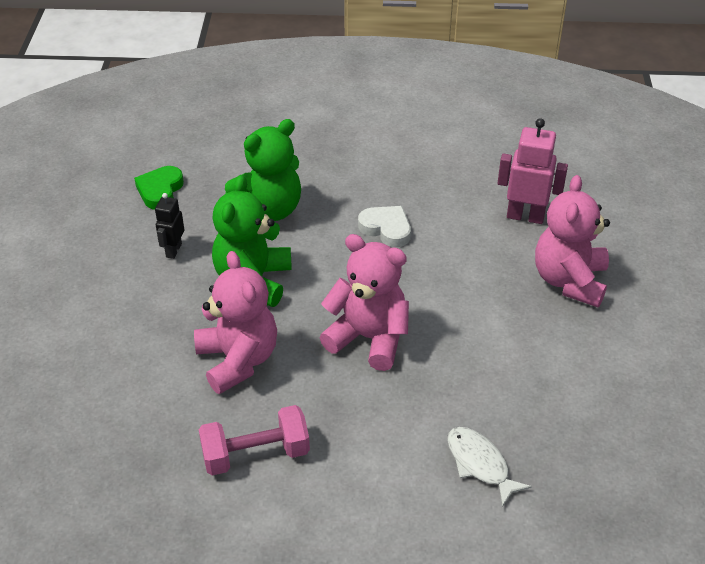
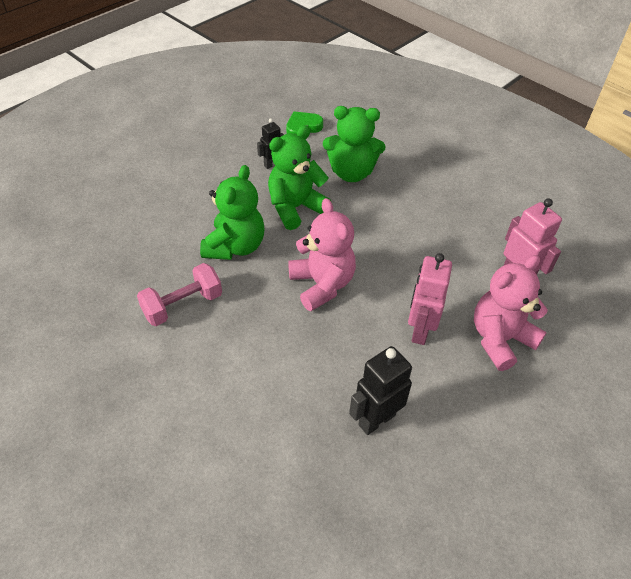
camera: 40 degrees right, 5 degrees up
(238, 360) = (235, 246): pink teddy bear -> green teddy bear
(256, 454) = (183, 305): pink dumbbell -> pink dumbbell turned 60 degrees counterclockwise
(386, 229) = (410, 227): white heart -> none
(480, 464) = (299, 410): white fish -> none
(499, 319) = (419, 330): none -> pink robot
(550, 421) = (376, 419): none -> black robot

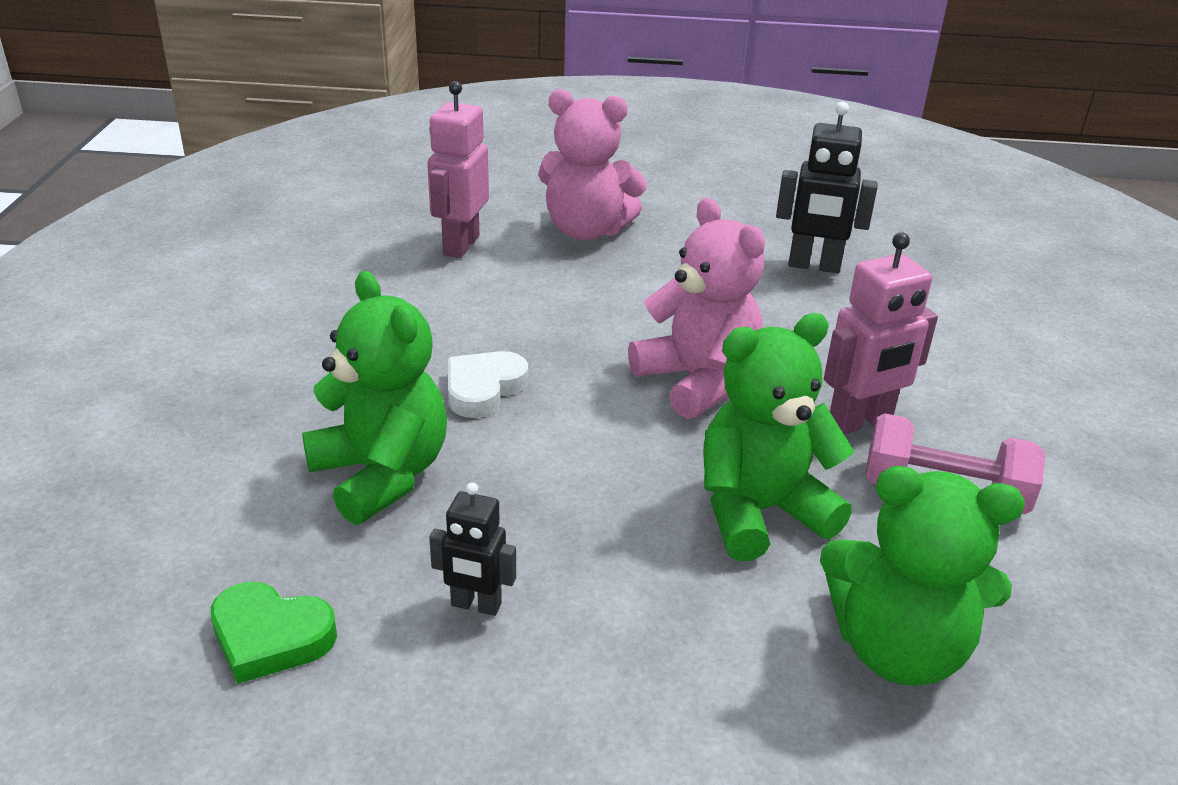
camera: 130 degrees left, 15 degrees down
(295, 208) = (571, 494): green teddy bear -> green teddy bear (897, 649)
(322, 285) = (697, 381): pink teddy bear -> pink teddy bear turned 120 degrees clockwise
(379, 220) = (483, 389): none -> white heart
(419, 330) = (654, 281): pink robot -> pink robot (860, 422)

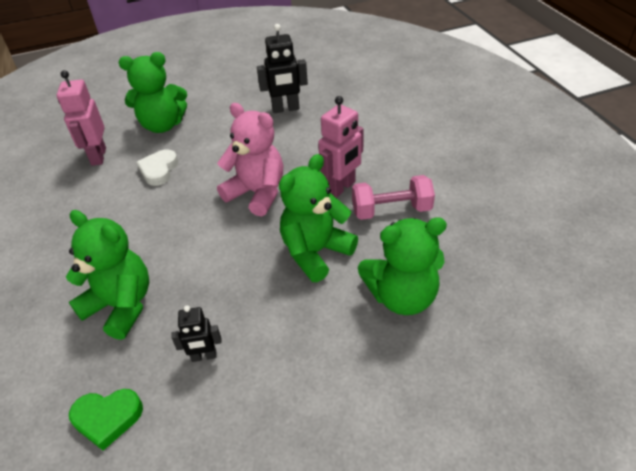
camera: 20 degrees left, 10 degrees up
(483, 389) = (151, 237): white heart -> white heart (159, 170)
(586, 231) = (163, 125): pink teddy bear -> green teddy bear

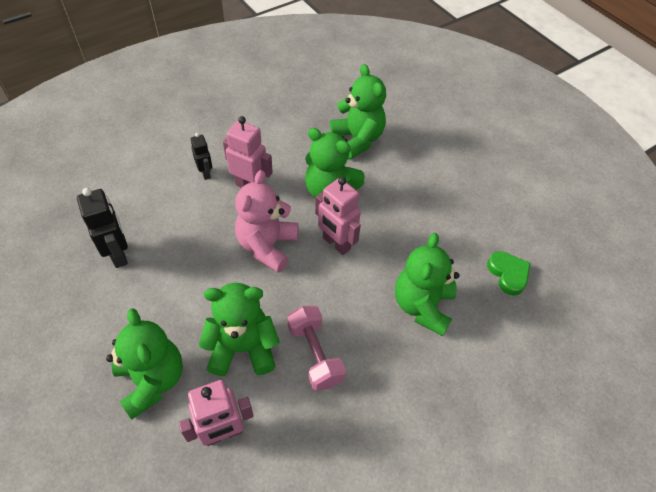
camera: 110 degrees left, 10 degrees up
(159, 170) = (242, 348): white heart -> green teddy bear
(204, 356) = (443, 234): black robot -> black robot (205, 173)
(237, 246) = (336, 243): none -> pink robot
(391, 210) = (273, 152): pink dumbbell -> pink dumbbell (315, 354)

